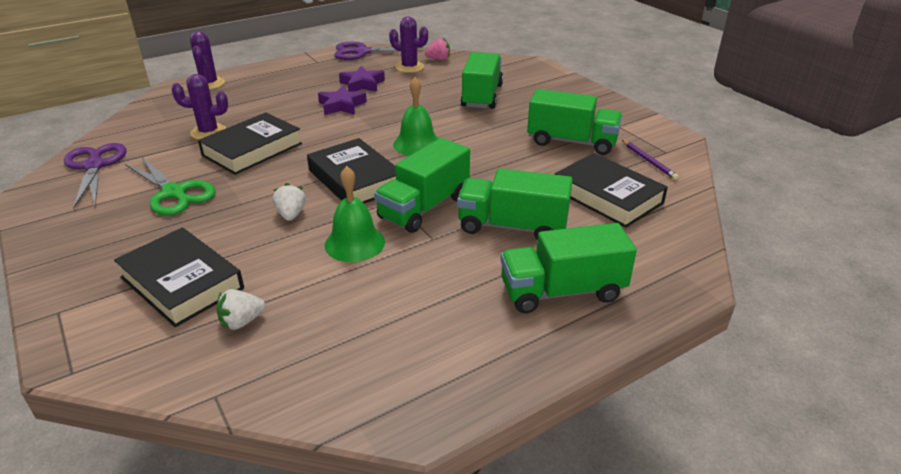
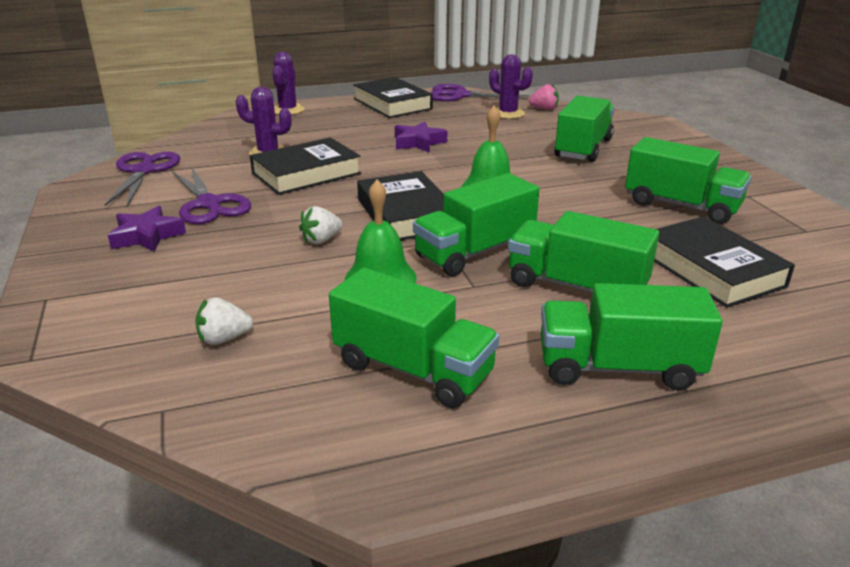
camera: 15 degrees right, 5 degrees down
(174, 193) = (209, 204): green scissors -> purple scissors
(182, 283) = (178, 290): black book -> black book (392, 104)
(291, 214) = (321, 240): white strawberry -> white strawberry turned 135 degrees counterclockwise
(362, 84) = (449, 125): purple star -> purple star (147, 236)
(409, 321) = (413, 369): none -> green truck
(649, 161) = (779, 238): purple pencil -> none

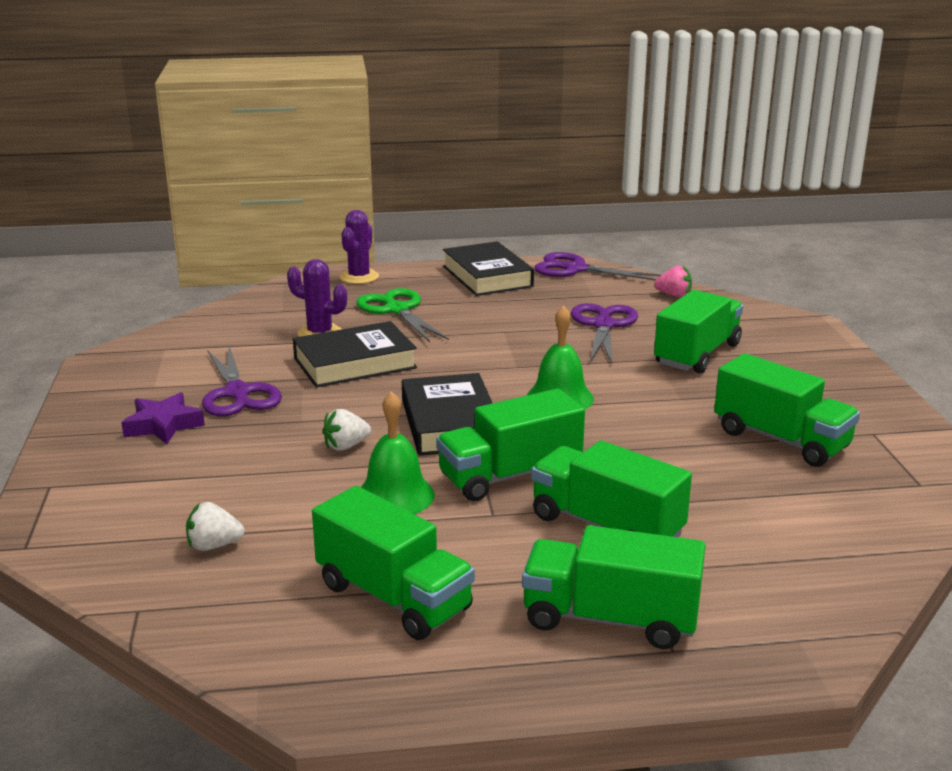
camera: 10 degrees right, 5 degrees down
(144, 171) = (177, 346): purple scissors -> purple scissors (603, 325)
(328, 132) = (397, 310): none -> green scissors
(418, 142) = (499, 332): purple star -> none
(508, 113) = (625, 299): purple cactus -> none
(711, 269) = (774, 521): black book -> none

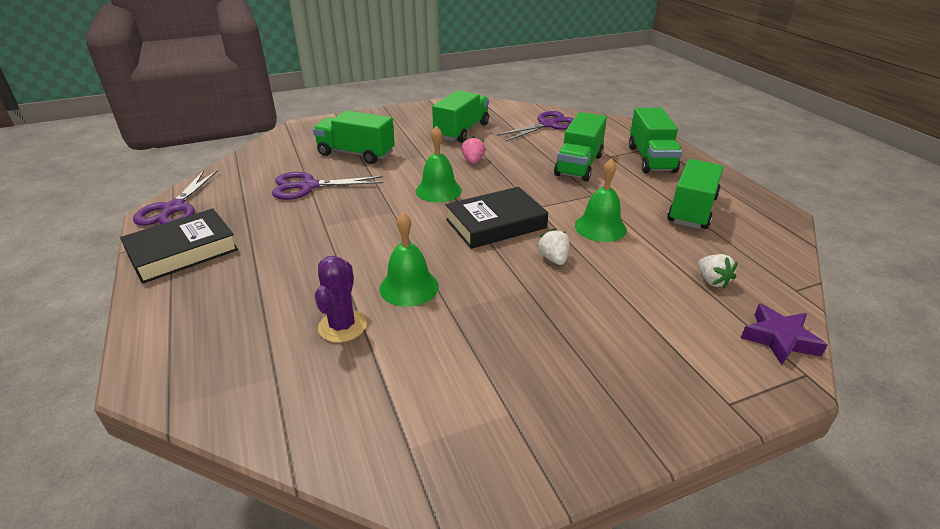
camera: 105 degrees left, 10 degrees up
(163, 425) = (583, 370): purple star -> purple star (779, 339)
(238, 393) = (497, 342): purple scissors -> purple scissors (548, 125)
(346, 446) = (553, 259): white strawberry -> white strawberry turned 150 degrees counterclockwise
(355, 363) = (409, 287): black book -> green bell
(359, 277) = (164, 339): purple cactus -> none
(397, 310) = (275, 289): green scissors -> none
(510, 475) = (549, 195): green truck -> none
(674, 295) = (246, 166): pink strawberry -> pink strawberry (473, 161)

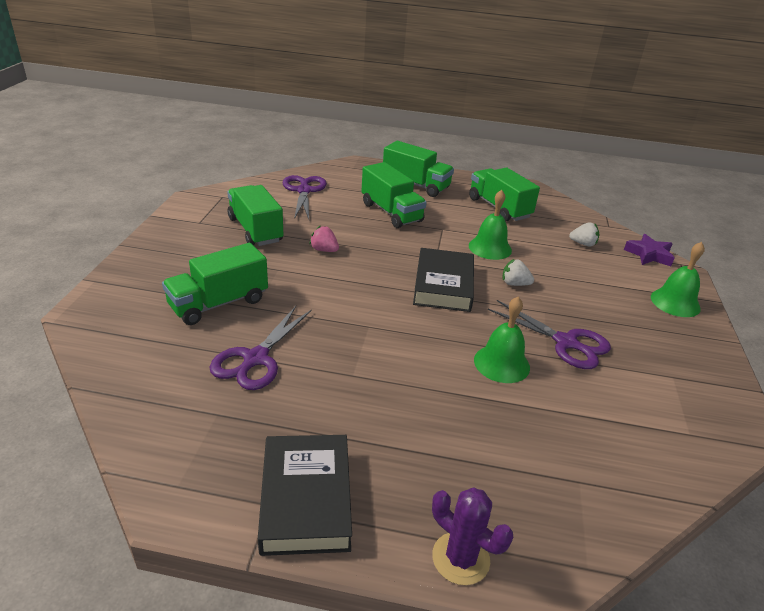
camera: 60 degrees left, 0 degrees up
(174, 209) = (182, 484): purple scissors -> purple scissors (566, 343)
(342, 326) = (533, 419): purple cactus -> purple cactus (460, 558)
(438, 190) = (358, 288): green bell -> green bell (675, 302)

